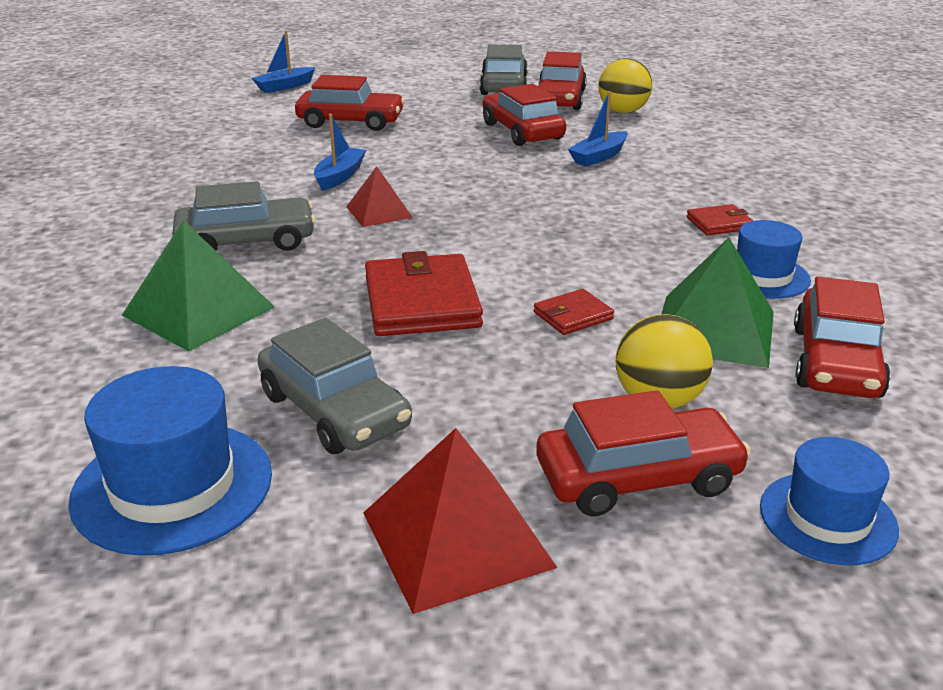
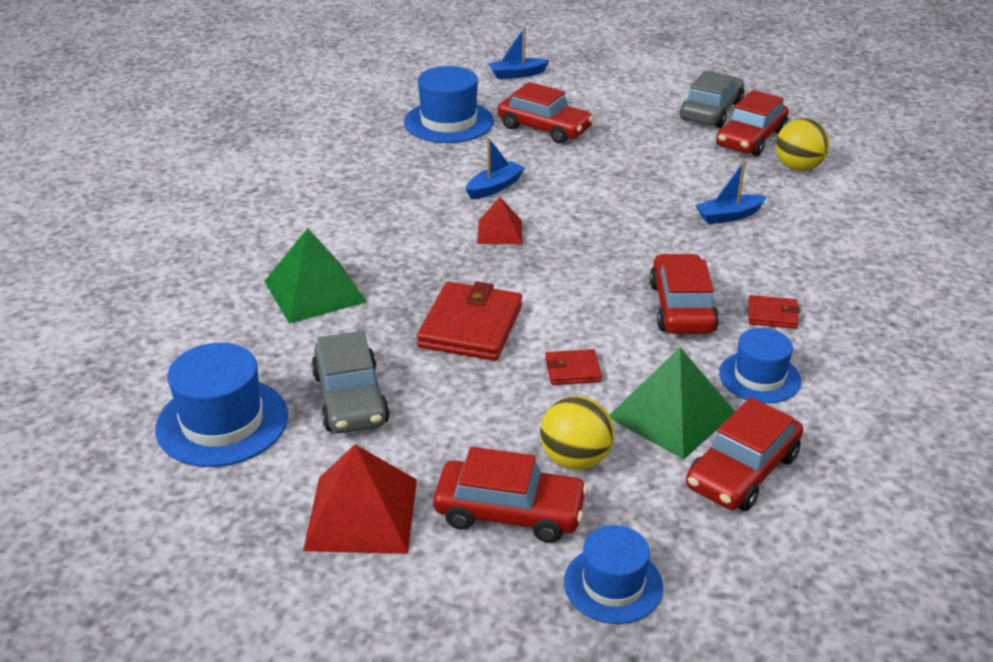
camera: 25 degrees right, 5 degrees up
(241, 133) = (448, 122): none -> blue hat
(246, 242) = (384, 237): grey car -> none
(522, 131) = (684, 171): red car -> red car (681, 307)

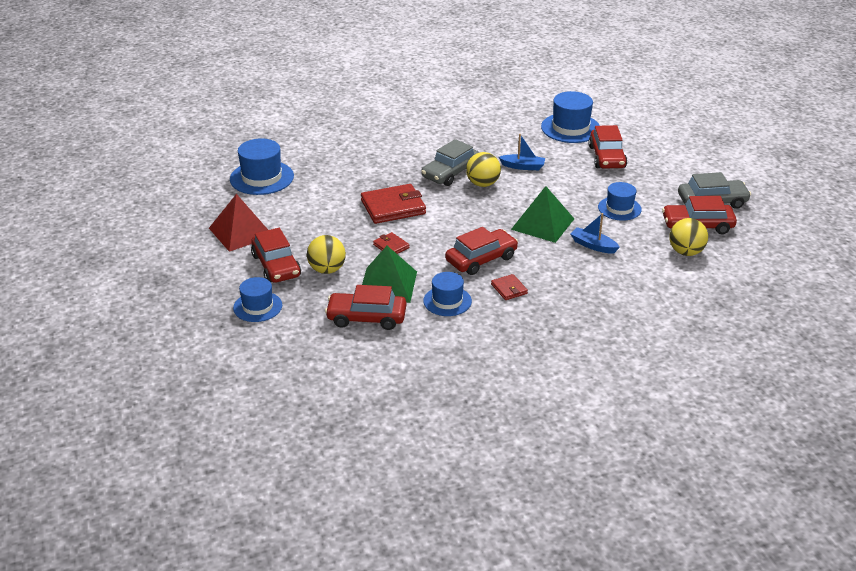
camera: 55 degrees right, 0 degrees up
(315, 291) = (372, 158): green pyramid -> green pyramid (543, 224)
(350, 398) = (308, 199): grey car -> grey car (450, 172)
(499, 232) = (482, 184): red pyramid -> yellow ball
(517, 74) = (657, 126): blue boat -> none
(665, 167) = (619, 208): none -> blue hat

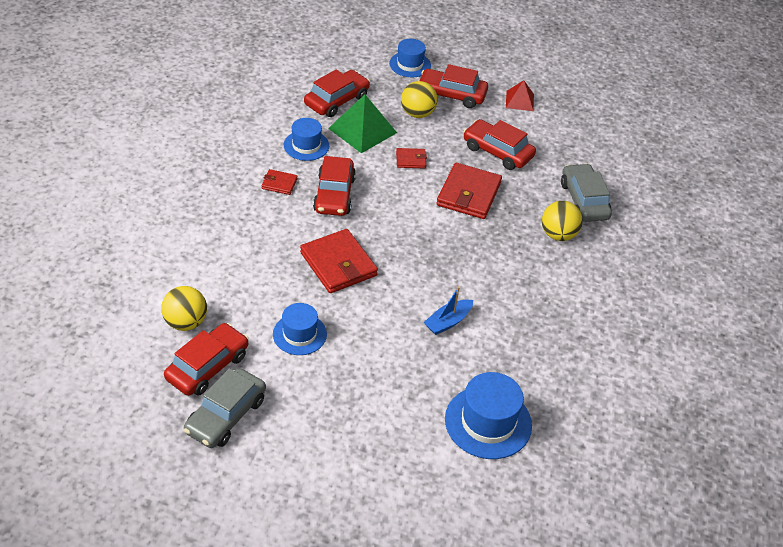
camera: 125 degrees right, 10 degrees up
(241, 232) = (519, 101): red pyramid -> red pyramid, size x0.59
(262, 178) = (599, 149): blue hat -> none
(450, 172) = (490, 264): grey car -> grey car (584, 200)
(482, 184) = (446, 272): yellow ball -> yellow ball (558, 235)
(543, 224) = (338, 264): green pyramid -> red wallet
(593, 245) = (270, 271): blue boat -> none
(607, 157) = (396, 403): red car -> red car (497, 152)

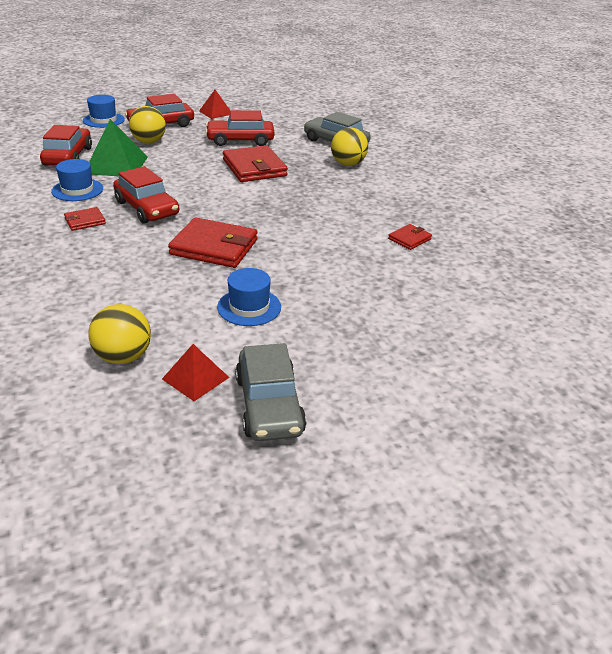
camera: 40 degrees left, 10 degrees down
(207, 367) = (195, 378): red car -> red pyramid
(411, 160) = (182, 166): red wallet -> red wallet (409, 239)
(448, 322) = (352, 240): blue boat -> none
(488, 422) = (474, 282): blue hat -> none

